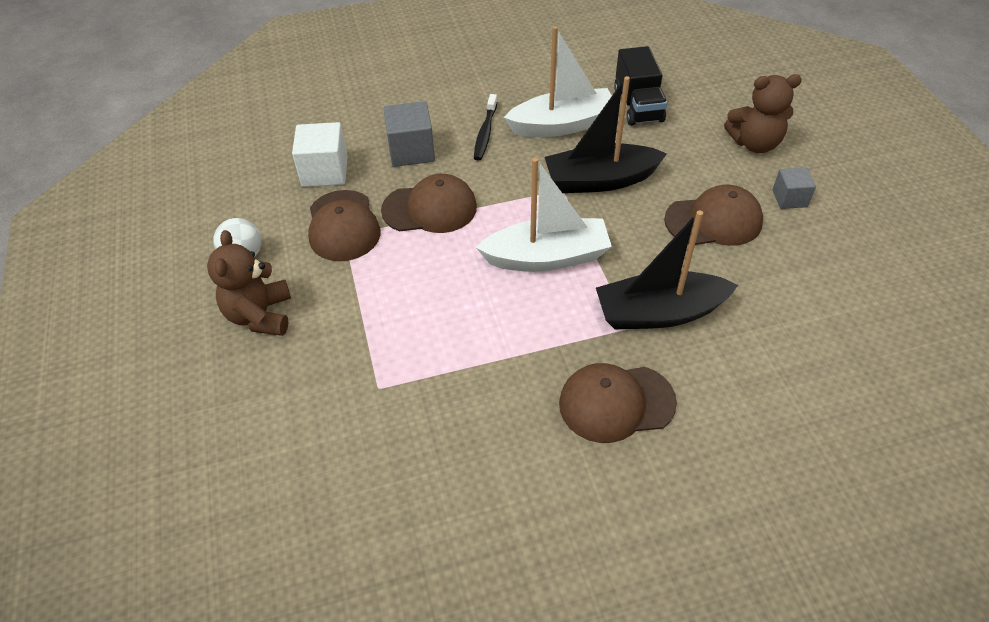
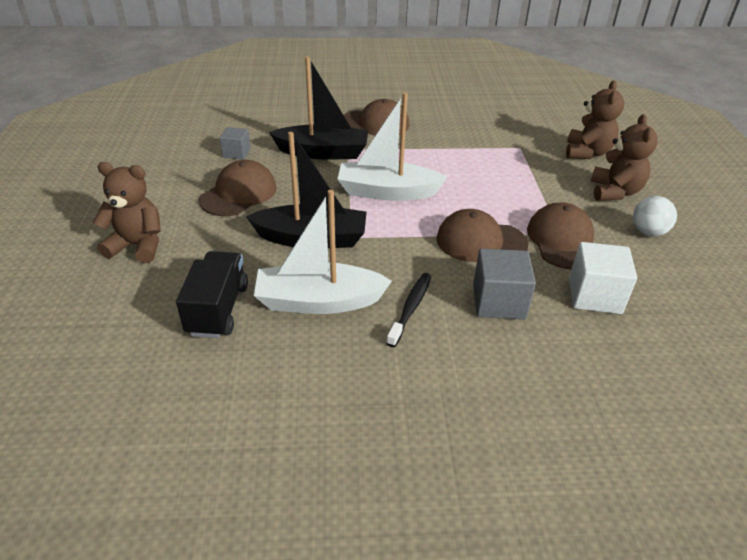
camera: 170 degrees left, 10 degrees down
(274, 397) = (587, 153): none -> brown teddy bear
(713, 221) = (238, 194): brown cap -> brown cap turned 120 degrees clockwise
(789, 198) = (161, 198): grey cube -> grey cube (236, 153)

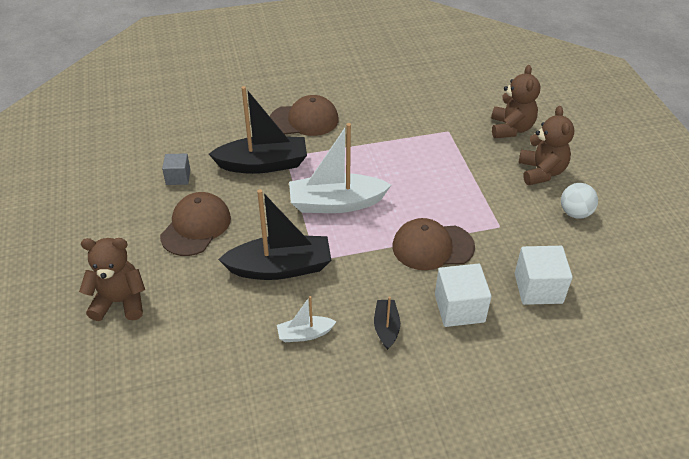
camera: 10 degrees left, 5 degrees up
(218, 309) = (218, 358): black truck -> none
(319, 301) = (305, 334): white boat -> white boat, size x0.50
(410, 308) = (386, 328): black toothbrush -> black boat
(498, 302) = (459, 308): grey cube -> white cube
(562, 240) = (503, 234): brown cap -> none

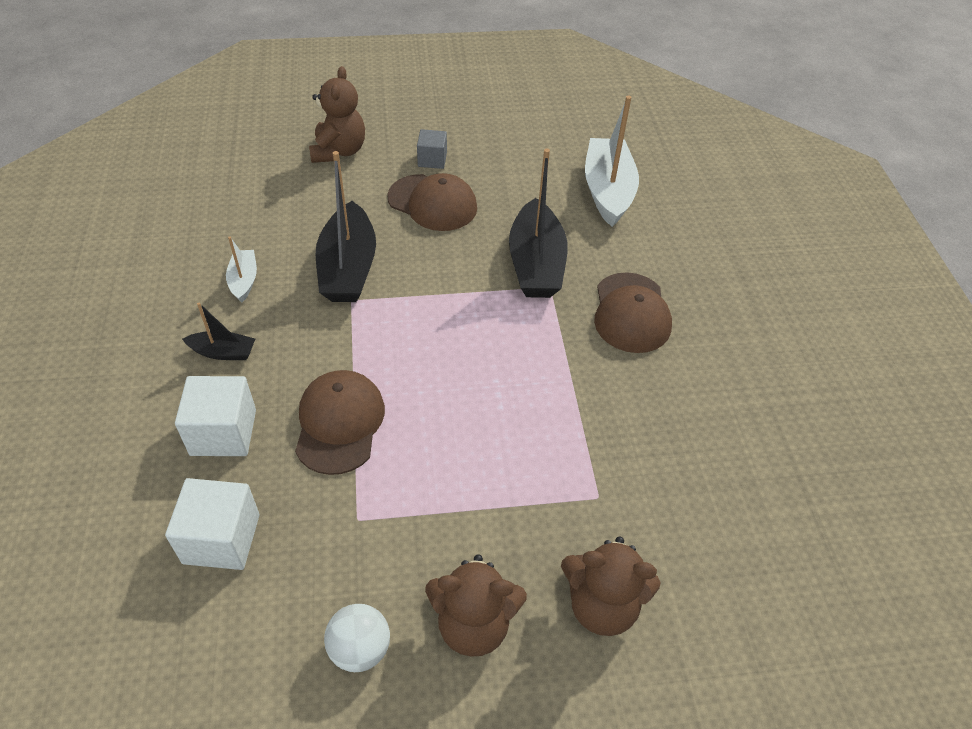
camera: 95 degrees right, 5 degrees up
(178, 177) = (520, 190): grey cube -> grey cube (432, 160)
(336, 203) = (447, 329): white boat -> white boat (608, 191)

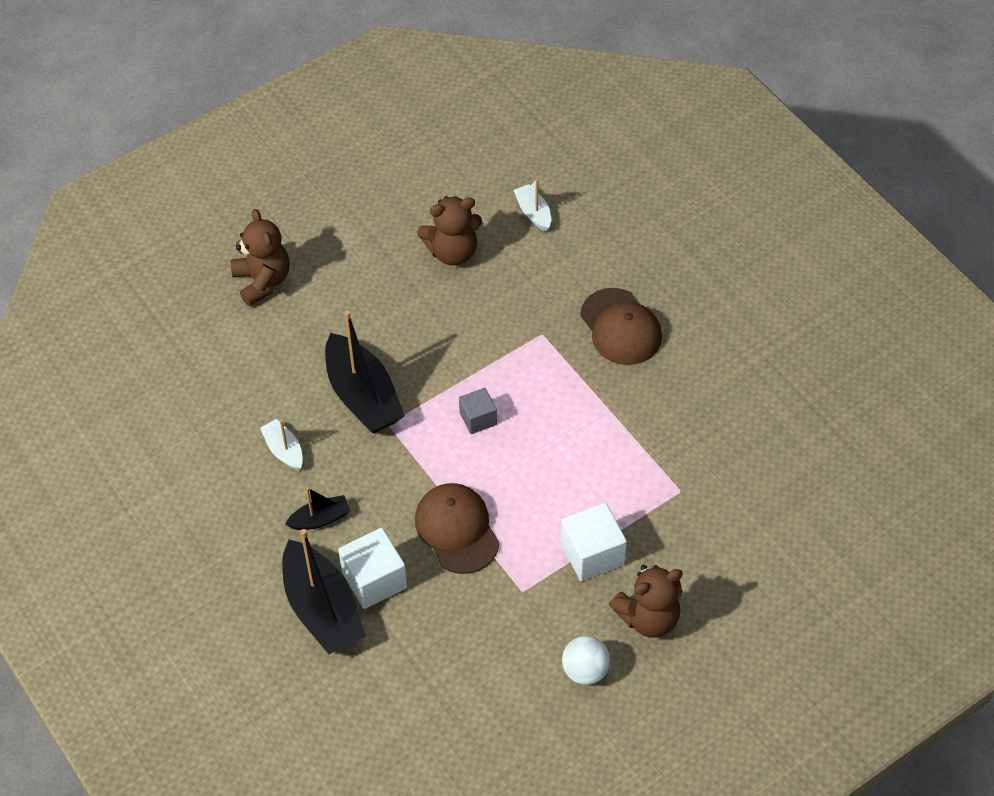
camera: 25 degrees left, 5 degrees up
(221, 539) = (437, 652): white cube -> white cube (592, 554)
(432, 160) = (356, 250): grey cube -> grey cube (478, 418)
(432, 203) = (389, 297): brown cap -> none
(536, 264) = (517, 317): black boat -> black boat (322, 609)
(602, 605) = (724, 563): brown teddy bear -> brown teddy bear (452, 252)
(608, 191) = (533, 213): white boat -> white boat, size x0.50

